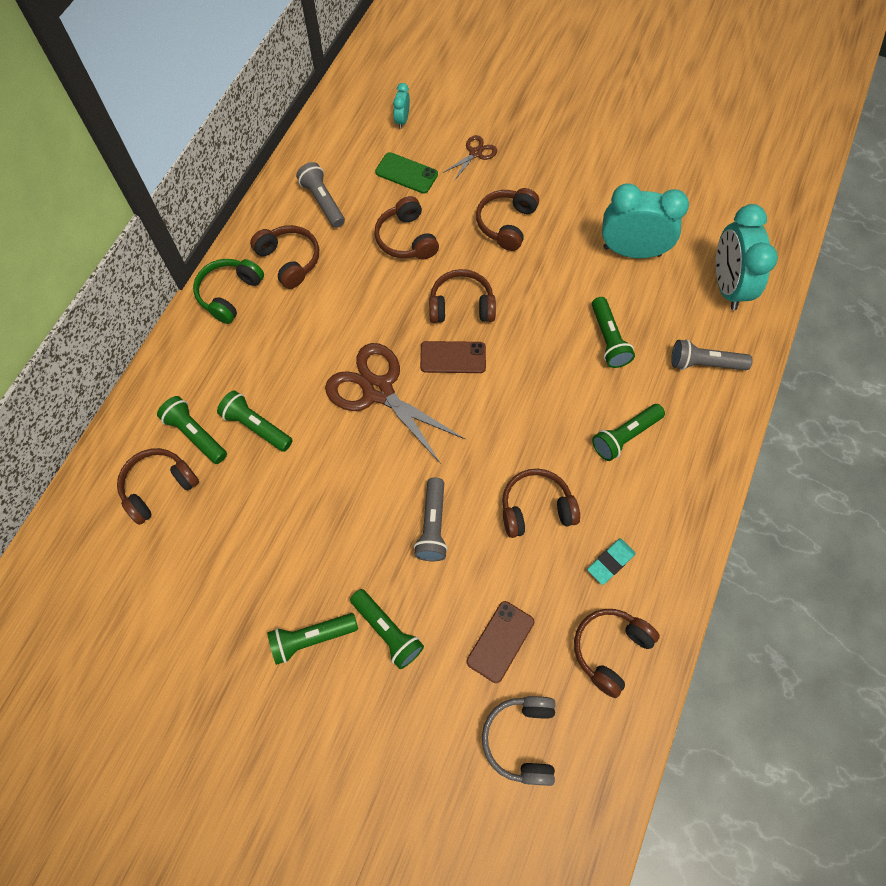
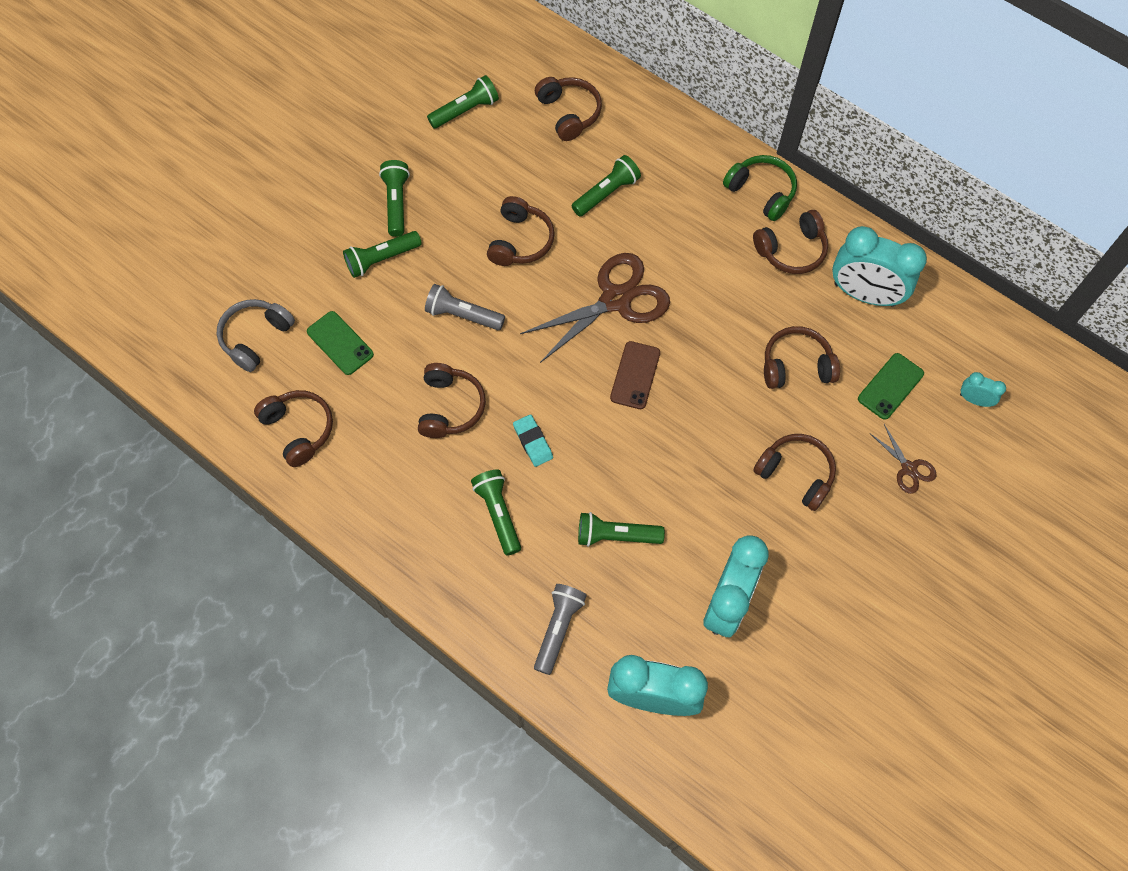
camera: 105 degrees right, 0 degrees up
(195, 434) = (612, 145): green flashlight -> green flashlight (465, 110)
(323, 202) = (864, 294): grey flashlight -> turquoise clock
(461, 305) = (696, 399): brown headphones -> brown headphones (520, 241)
(500, 641) = (340, 343): brown phone -> green phone
(521, 739) = (256, 337): grey headphones -> grey headphones turned 75 degrees counterclockwise
(610, 562) = (376, 456): turquoise eraser -> turquoise eraser (533, 442)

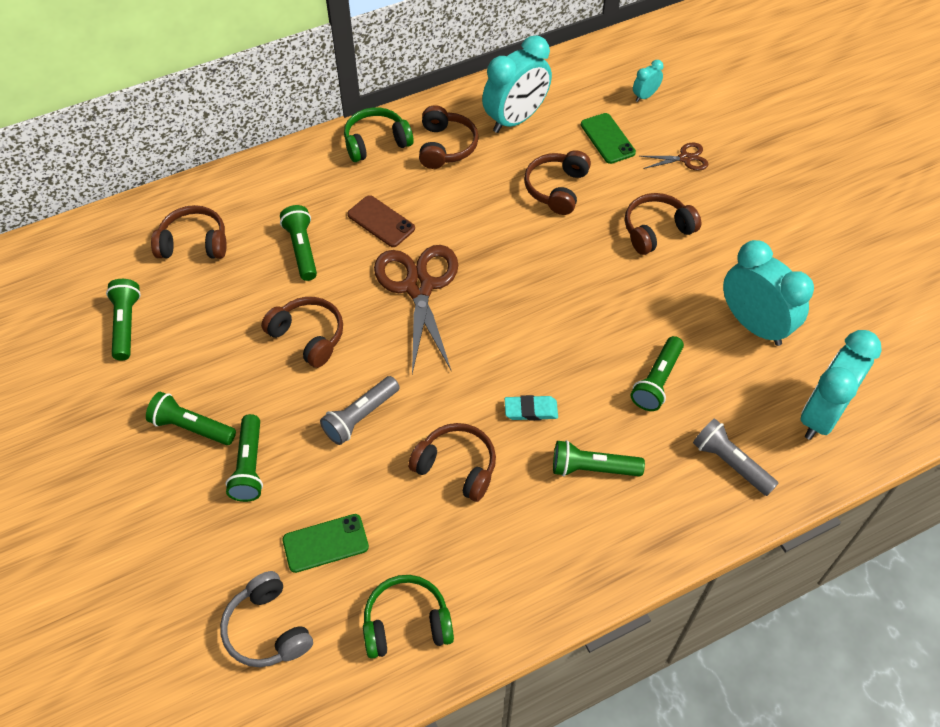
camera: 65 degrees left, 10 degrees down
(299, 429) = (406, 623): brown headphones -> green headphones
(635, 375) = (504, 303): brown phone -> brown phone (381, 221)

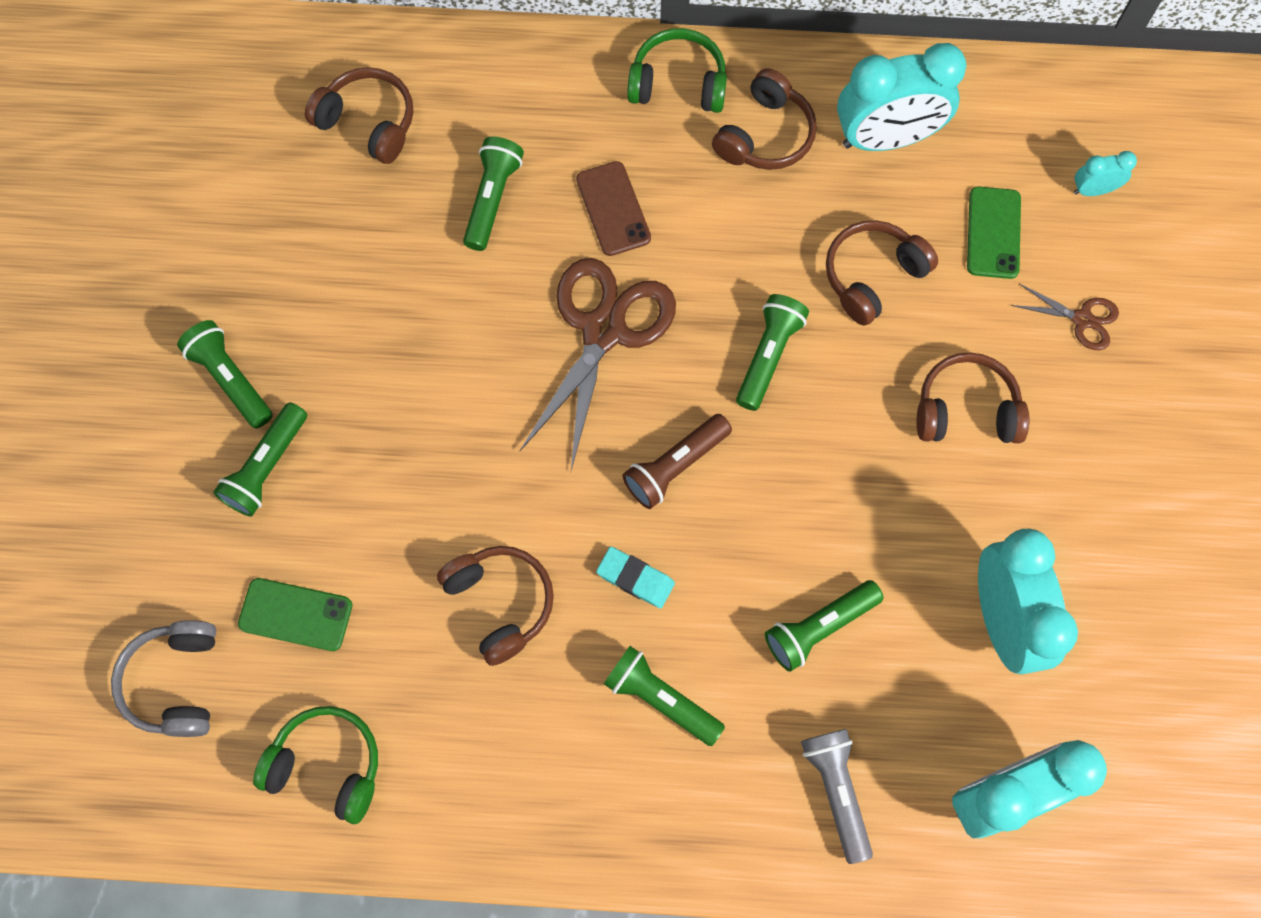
camera: 30 degrees right, 15 degrees up
(126, 324) = (231, 199): green flashlight -> green flashlight (768, 356)
(308, 336) = (430, 329): brown headphones -> none
(360, 416) = (428, 473): grey flashlight -> none
(512, 338) = (675, 466): none -> brown flashlight

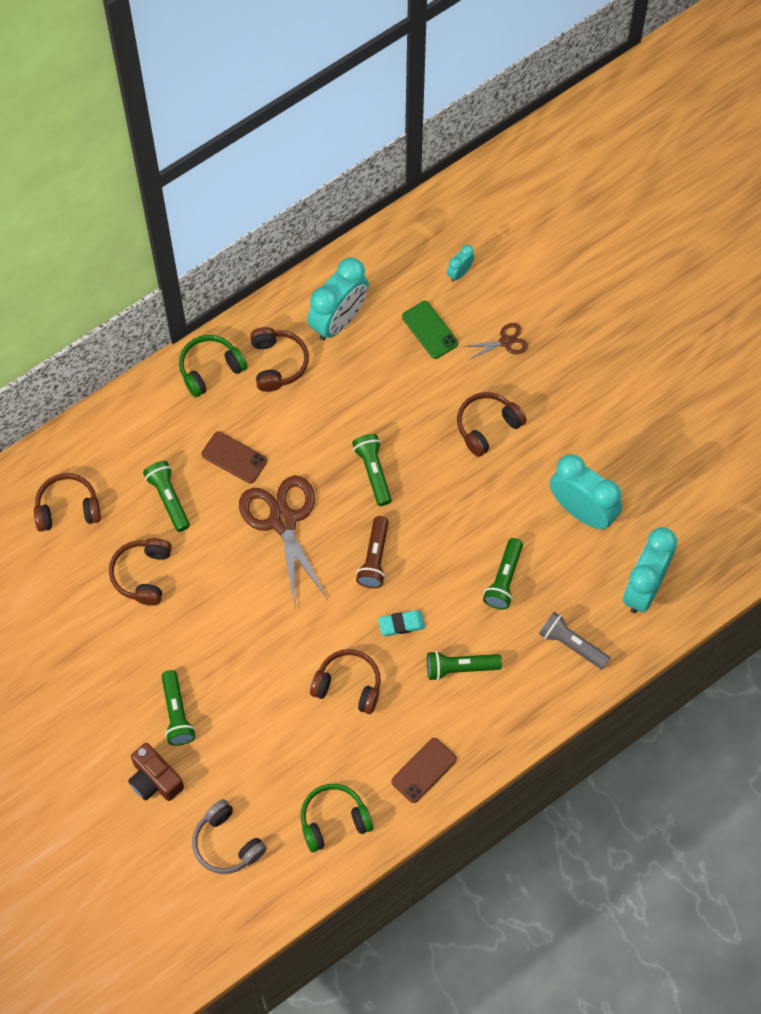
camera: 40 degrees left, 5 degrees down
(168, 528) = (155, 780): none -> brown camera
(231, 379) = (118, 687): green flashlight -> none
(295, 614) = (255, 768): green phone -> none
(496, 797) = (424, 770): none -> brown phone
(872, 276) = (390, 395): brown headphones -> brown headphones (142, 574)

